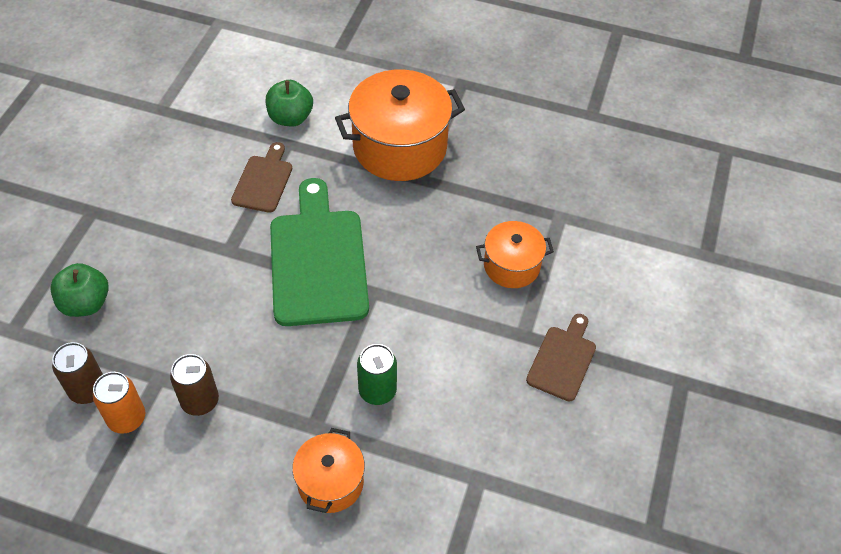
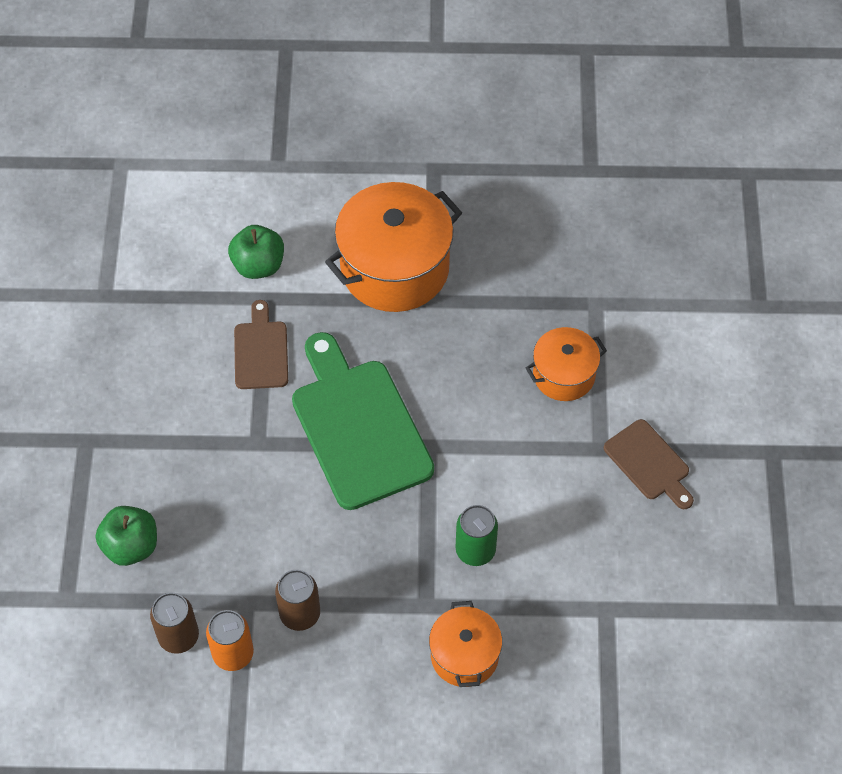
camera: 15 degrees left, 5 degrees up
(563, 360) = (649, 463): brown cutting board -> brown cutting board turned 135 degrees clockwise

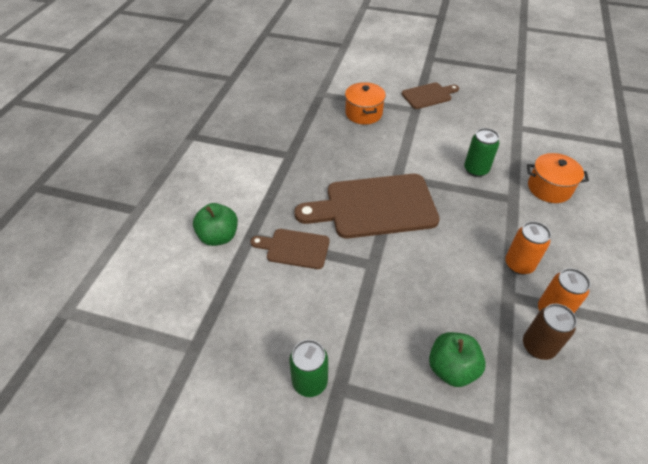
camera: 75 degrees left, 10 degrees down
(87, 411) = (310, 382): none -> green can
(300, 614) = (519, 265): brown can -> orange can
(358, 427) = (374, 207): green cutting board -> brown cutting board
(394, 268) = (257, 167): orange pot -> none

